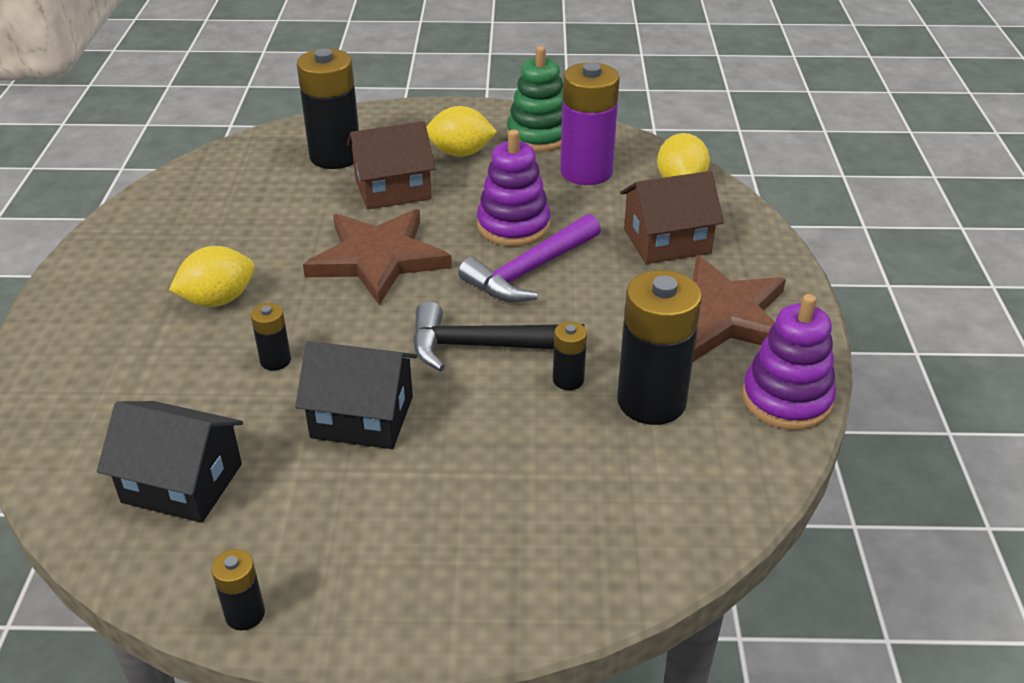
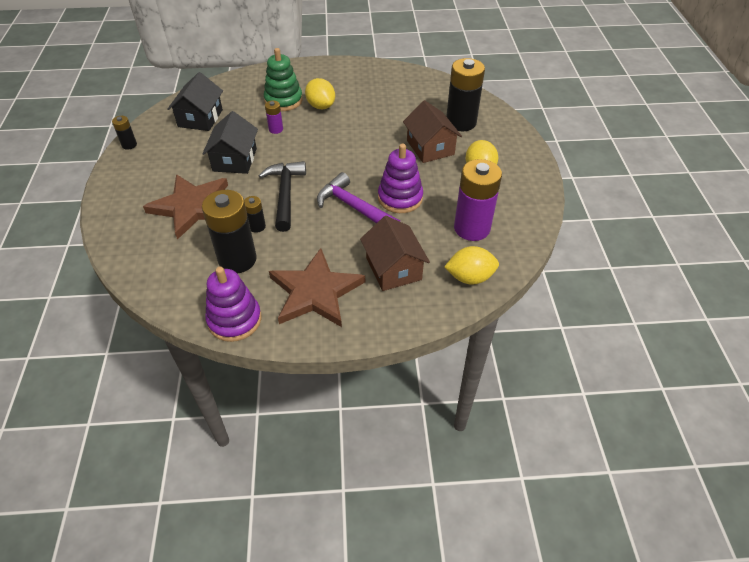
camera: 85 degrees right, 10 degrees up
(275, 360) = (276, 129): black battery -> purple battery
(378, 258) = (360, 150): brown star -> brown star (192, 207)
(539, 136) = (513, 203): green stacking toy -> green stacking toy (283, 100)

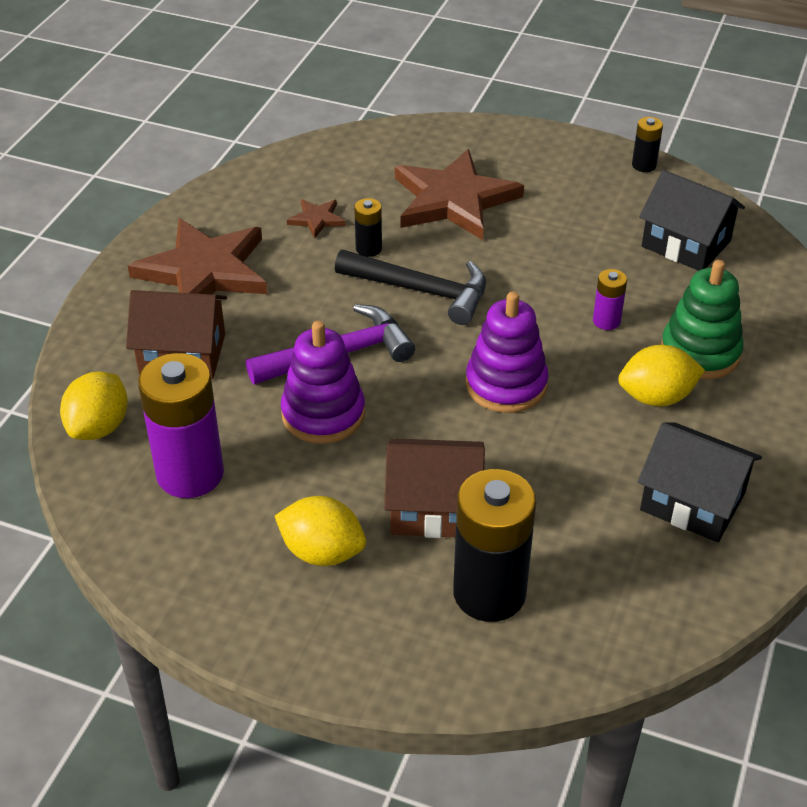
camera: 115 degrees right, 5 degrees down
(234, 320) = (217, 198): purple stacking toy -> purple stacking toy (506, 385)
(235, 160) = (543, 258): black house -> black house (692, 502)
(237, 259) = (317, 219): black battery -> brown star

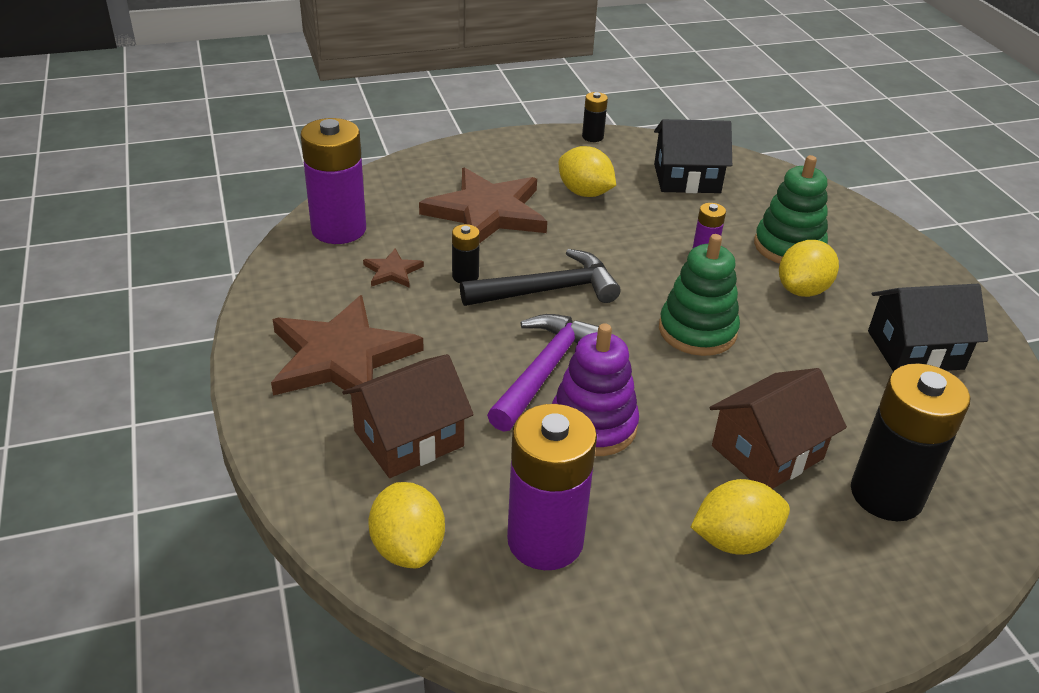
camera: 40 degrees left, 5 degrees down
(316, 165) = (339, 229): none -> purple battery
(506, 385) = (697, 331): purple stacking toy -> green stacking toy
(565, 217) = (584, 193): none -> yellow lemon

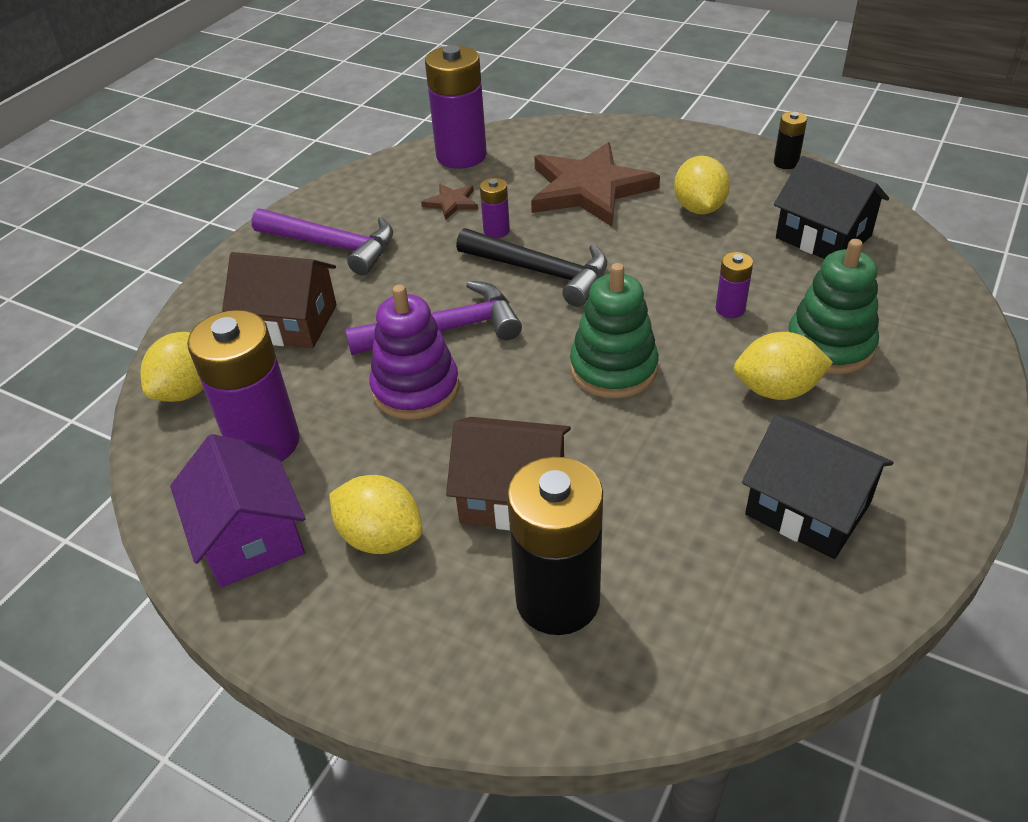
camera: 50 degrees right, 5 degrees up
(341, 356) = (332, 246): brown star -> purple hammer
(465, 276) = (496, 231): black battery -> purple battery
(650, 612) = (250, 537): none -> purple house

